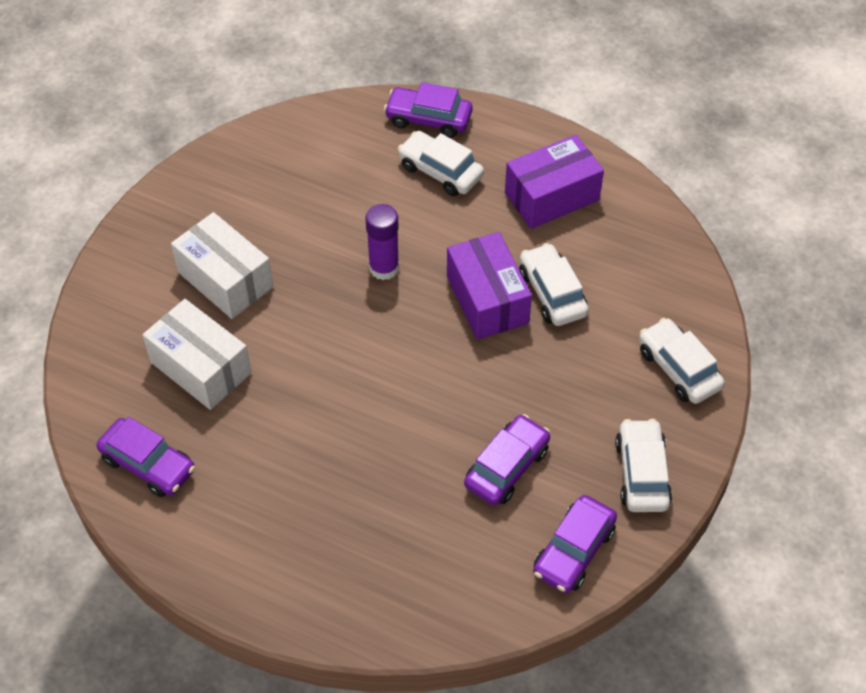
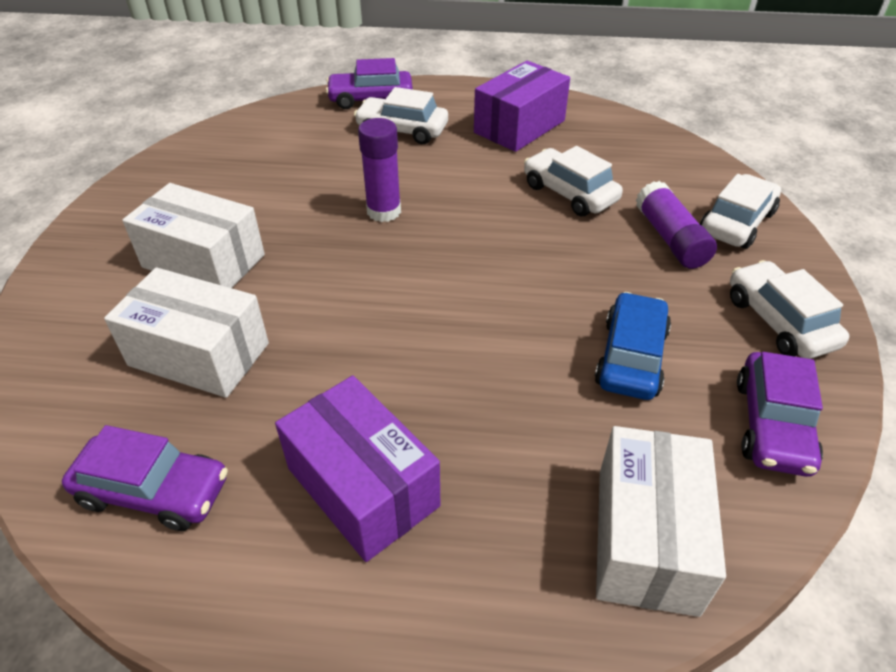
camera: 20 degrees left, 10 degrees down
(437, 595) = (646, 539): none -> white box
(487, 300) = (508, 213): purple box -> purple box (362, 487)
(506, 467) = (631, 357): purple car -> blue car
(609, 368) = (670, 238): none -> purple glue stick
(678, 369) = (736, 223): white car -> white car turned 90 degrees clockwise

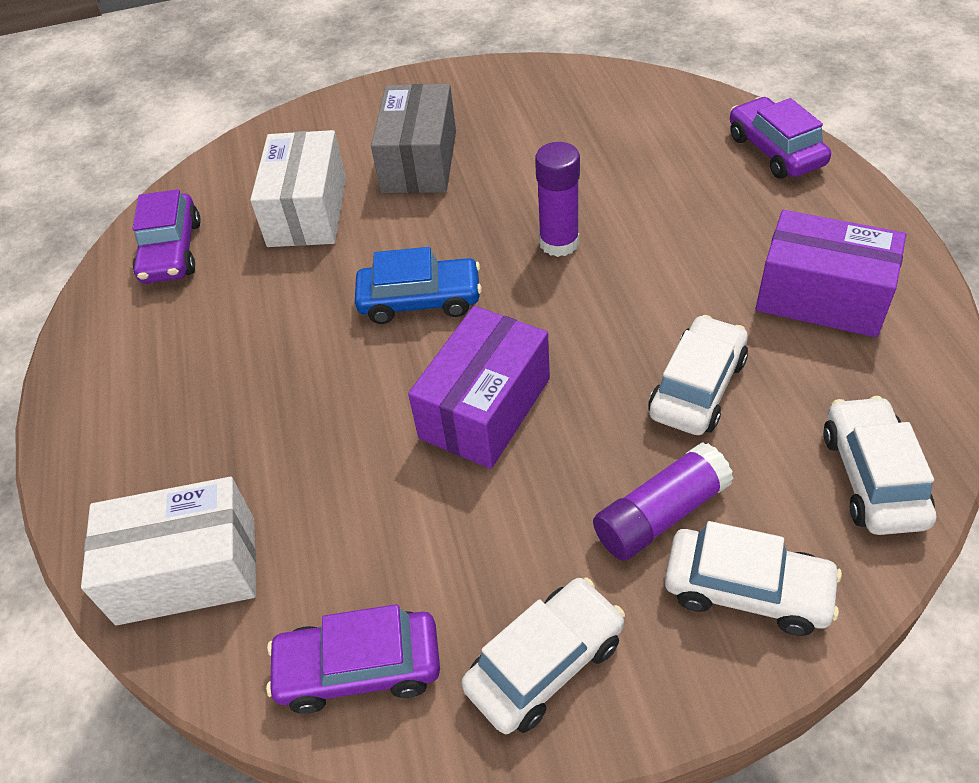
camera: 75 degrees right, 5 degrees up
(204, 261) = (419, 162): white box -> grey box
(362, 487) = (200, 360): purple box -> purple box (485, 408)
(402, 130) = (727, 200): white car -> white car (872, 477)
(631, 357) = (417, 513): blue car -> blue car (420, 300)

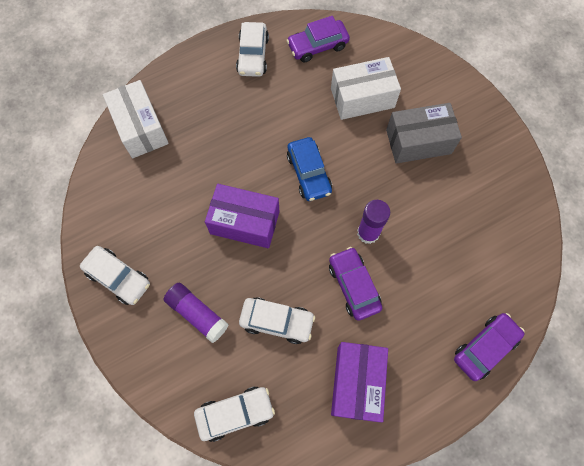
camera: 70 degrees right, 20 degrees up
(359, 668) = (107, 207): purple car -> purple car (353, 286)
(747, 589) = (164, 357): white car -> white car (253, 55)

